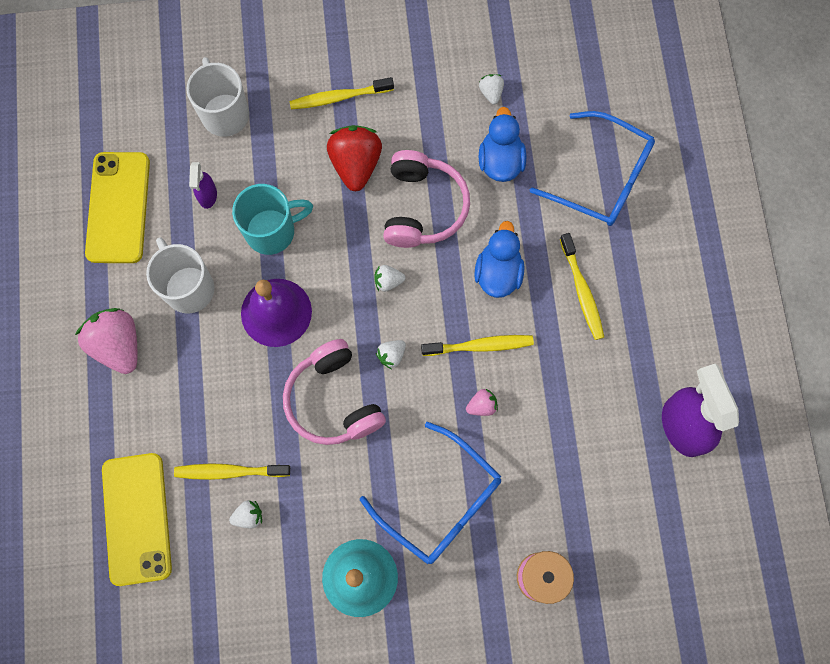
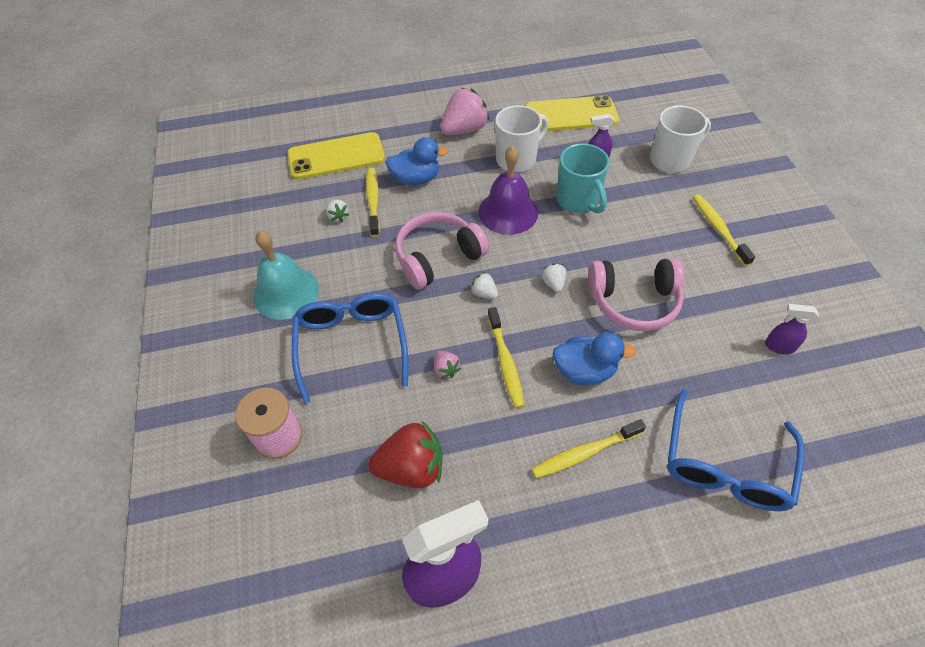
camera: 85 degrees right, 20 degrees down
(356, 164) = (658, 248): red strawberry -> red strawberry (411, 468)
(441, 502) = (352, 345): blue glasses -> blue glasses turned 135 degrees clockwise
(491, 93) = (779, 346): white strawberry -> purple spray bottle
(500, 161) = (706, 362): blue duck -> blue duck (416, 179)

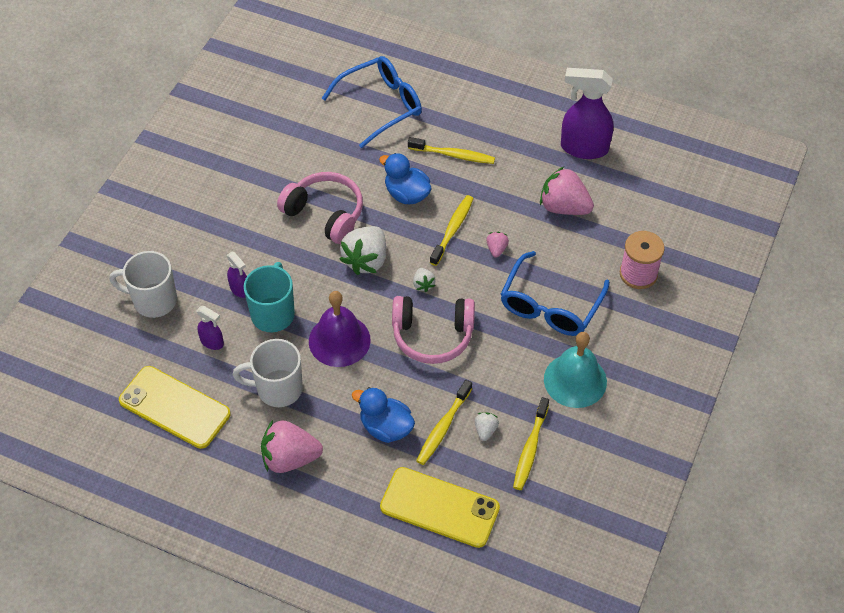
camera: 145 degrees left, 0 degrees up
(411, 468) = (564, 207): red strawberry -> pink strawberry
(553, 283) = (366, 260): white strawberry -> white strawberry, size x2.11
(718, 229) = (200, 223): yellow toothbrush -> yellow toothbrush (530, 449)
(779, 346) = (270, 134): purple spray bottle -> purple spray bottle (240, 289)

